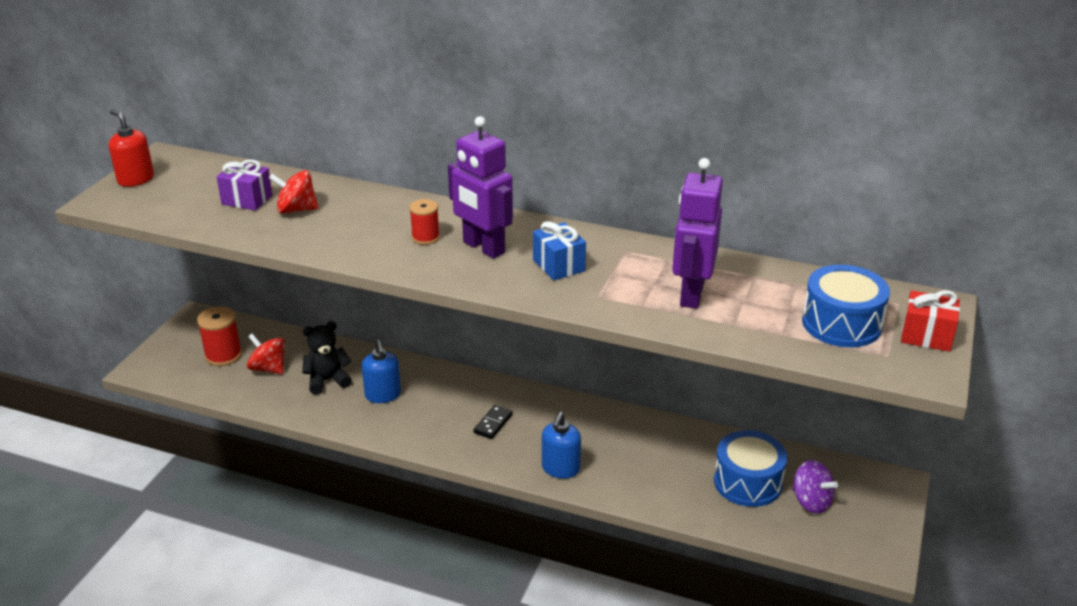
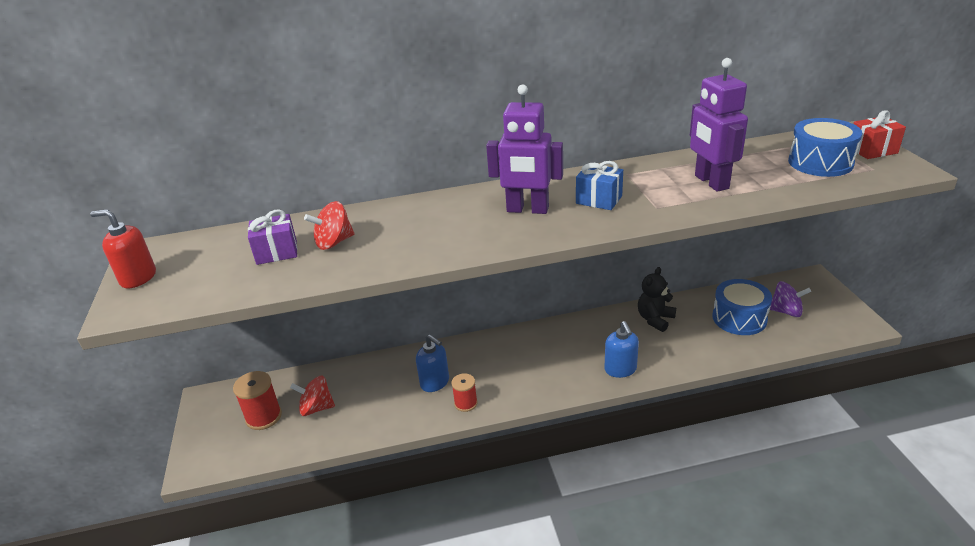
camera: 30 degrees left, 0 degrees up
(327, 380) = (378, 393): black teddy bear -> black teddy bear (655, 319)
(425, 237) = (473, 220): red spool -> red spool (465, 403)
(493, 424) = (539, 362): black domino -> none

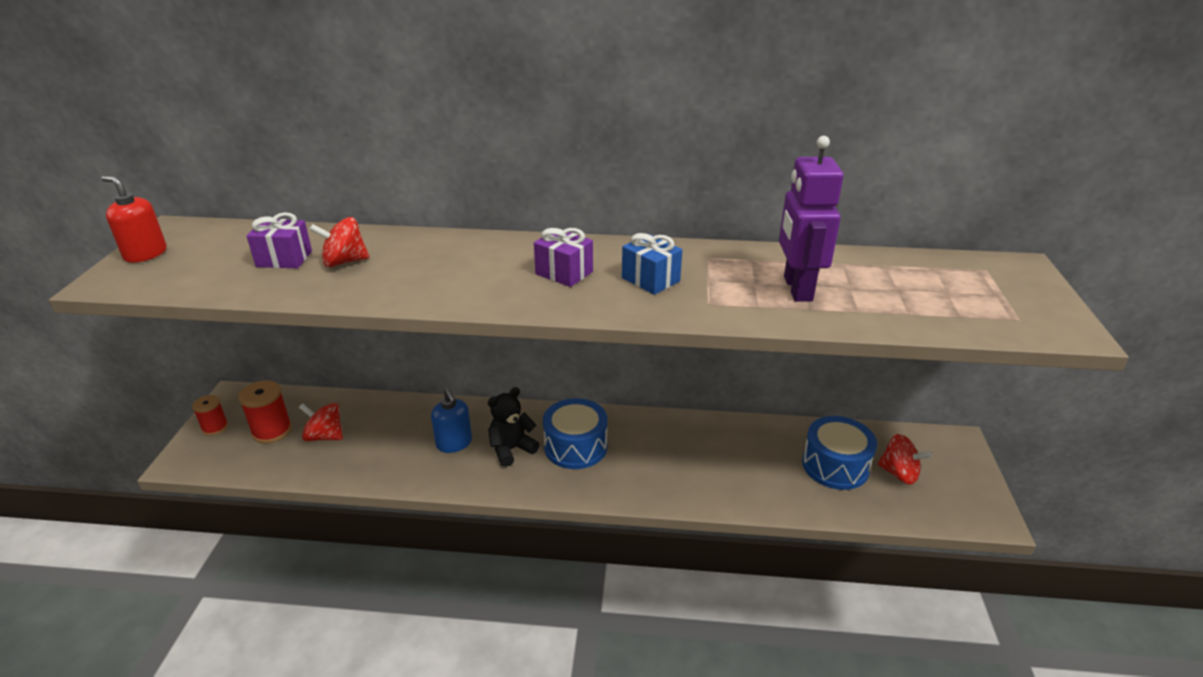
camera: 15 degrees right, 0 degrees up
(465, 403) = (471, 475): red spool -> red spool (215, 427)
(527, 210) = (564, 273): purple robot -> purple gift
(620, 369) = (659, 486): blue soap dispenser -> none
(655, 319) = (733, 440): black teddy bear -> black teddy bear (511, 449)
(786, 311) = (899, 473): purple spinning top -> red spinning top
(820, 162) = (954, 295): blue drum -> blue drum (575, 446)
(872, 150) = (1036, 295): red gift -> none

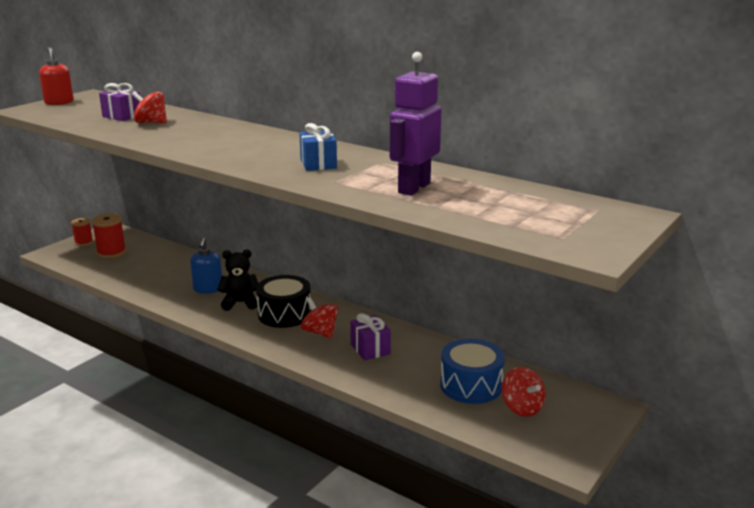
camera: 30 degrees right, 10 degrees down
(325, 436) = (137, 263): red spinning top -> red spinning top (320, 332)
(564, 273) = (268, 151): purple gift -> purple gift (370, 349)
(575, 446) = (284, 314): blue drum -> black drum

